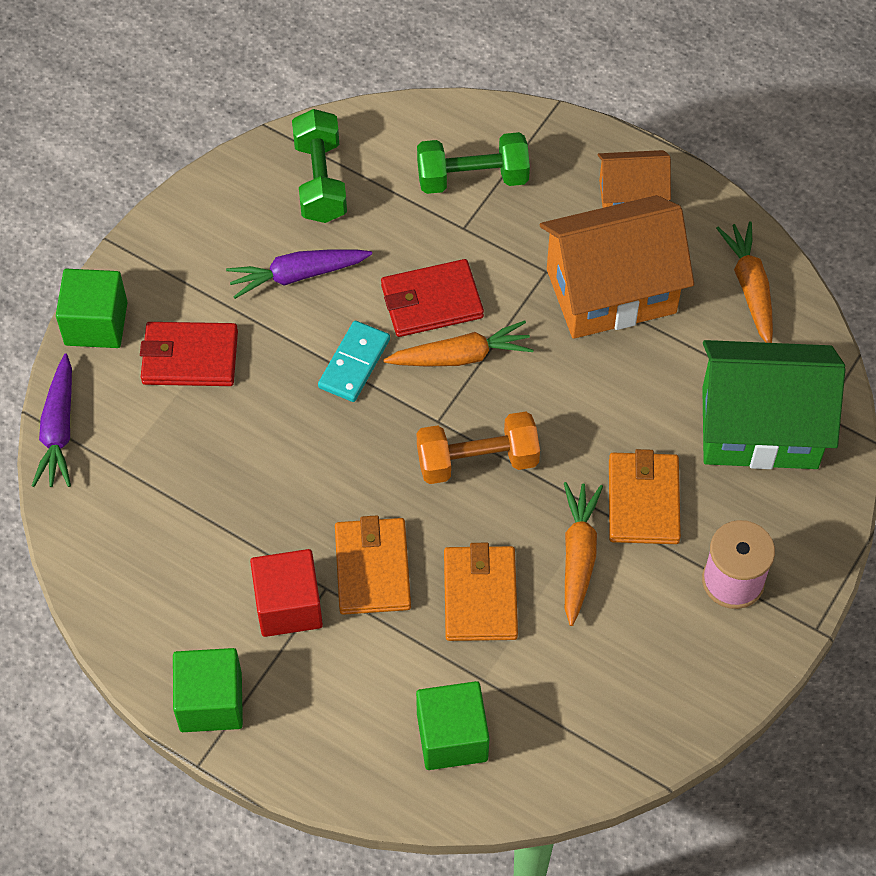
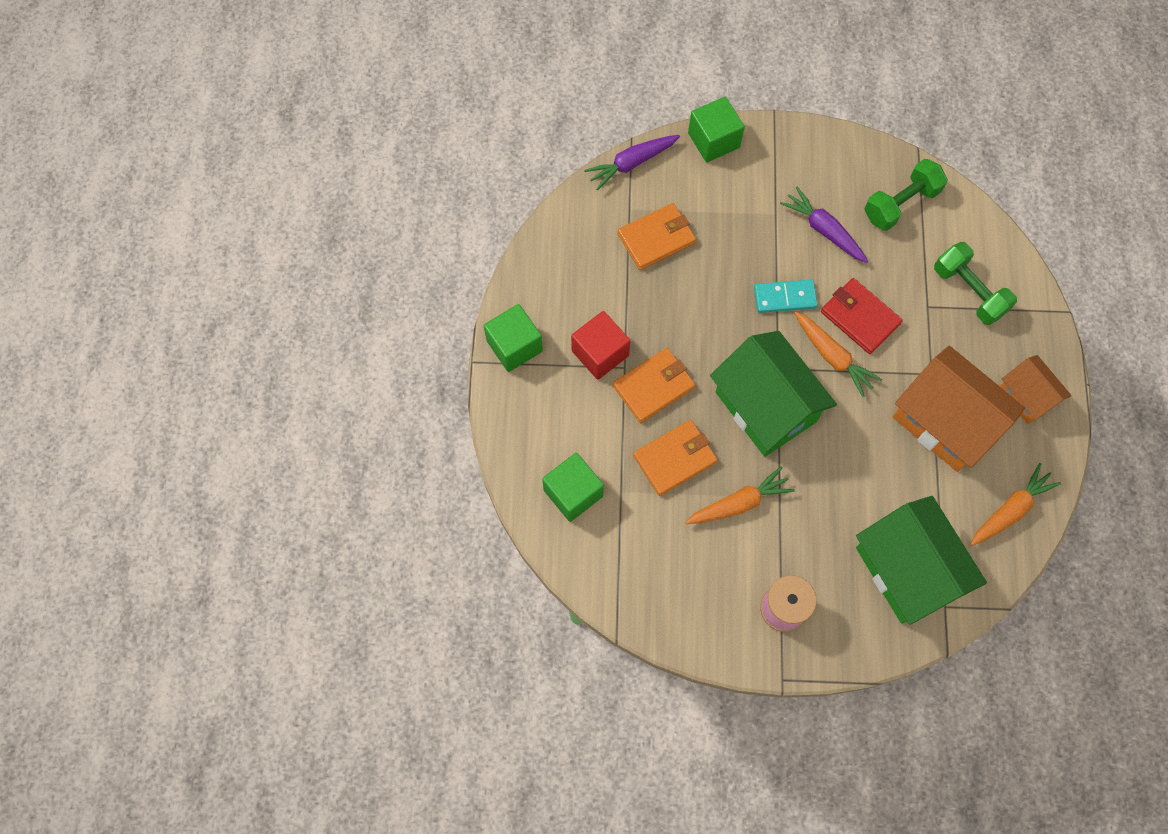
camera: 60 degrees right, 10 degrees up
(190, 357) = (726, 204): red wallet -> none
(477, 461) = (765, 407): orange dumbbell -> green house
(643, 501) = (803, 523): orange wallet -> orange wallet (656, 238)

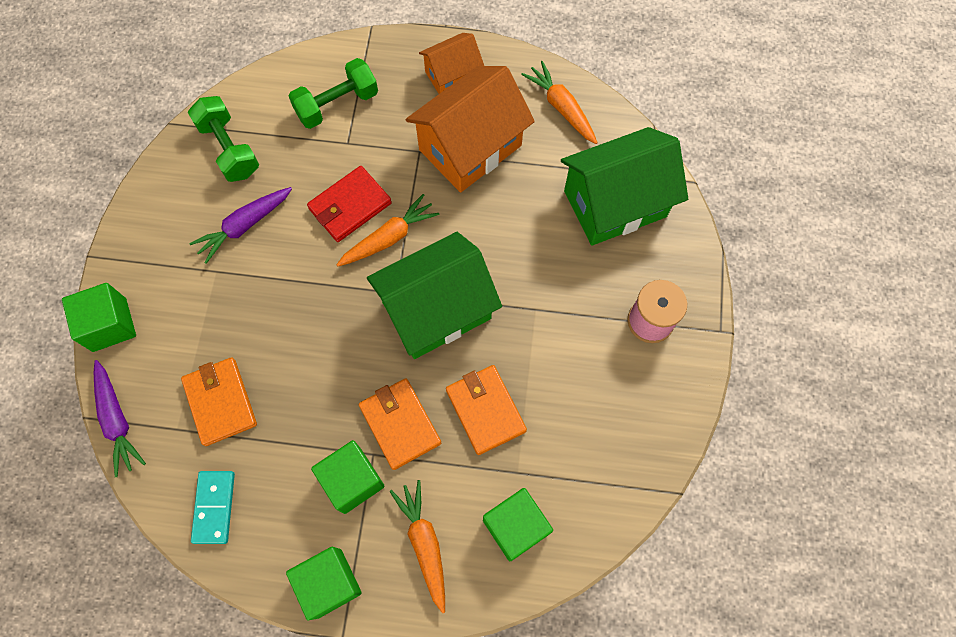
camera: 85 degrees left, 0 degrees up
(600, 353) = (352, 480): red cube -> green cube
(739, 503) = (538, 349): orange carrot -> orange carrot (424, 543)
(785, 297) = (316, 275): turquoise domino -> turquoise domino (214, 507)

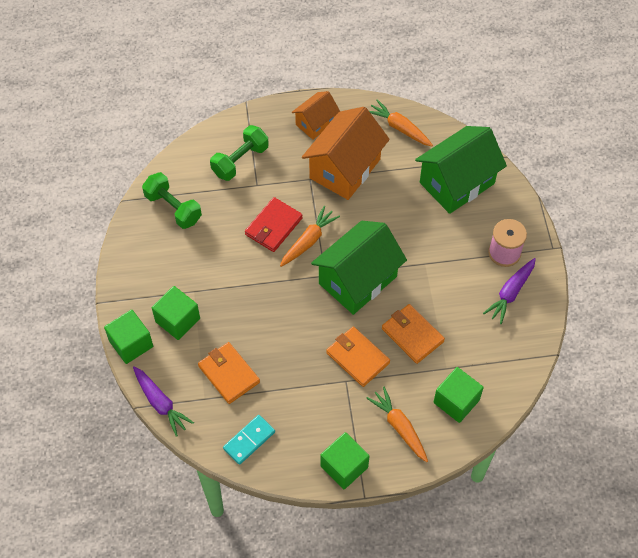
camera: 15 degrees left, 10 degrees down
(214, 507) = (249, 440): turquoise domino -> turquoise domino turned 60 degrees clockwise
(244, 226) = (203, 257): purple carrot -> purple carrot (510, 293)
(352, 480) = (337, 400): green cube -> green cube (177, 320)

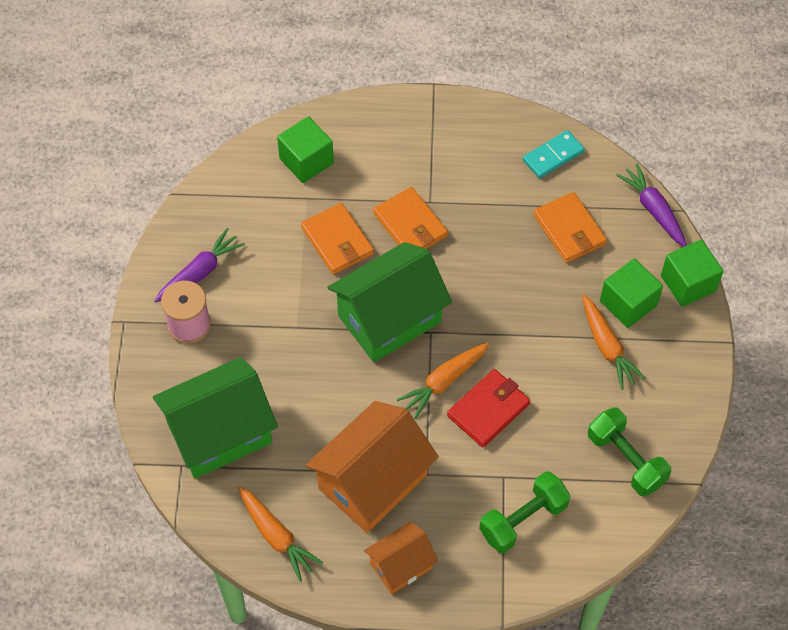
camera: 170 degrees left, 0 degrees up
(344, 466) = (450, 115): green cube -> none
(399, 427) = (379, 145): orange carrot -> orange carrot (607, 347)

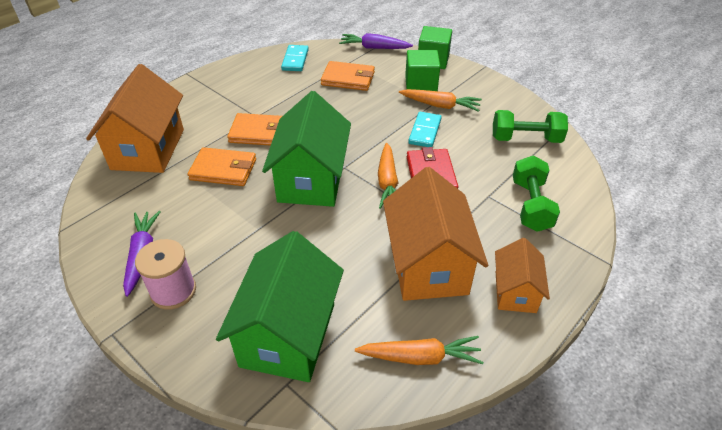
camera: 50 degrees left, 15 degrees down
(306, 161) = (148, 149): green cube -> orange house
(549, 362) = (425, 131): none -> turquoise domino

